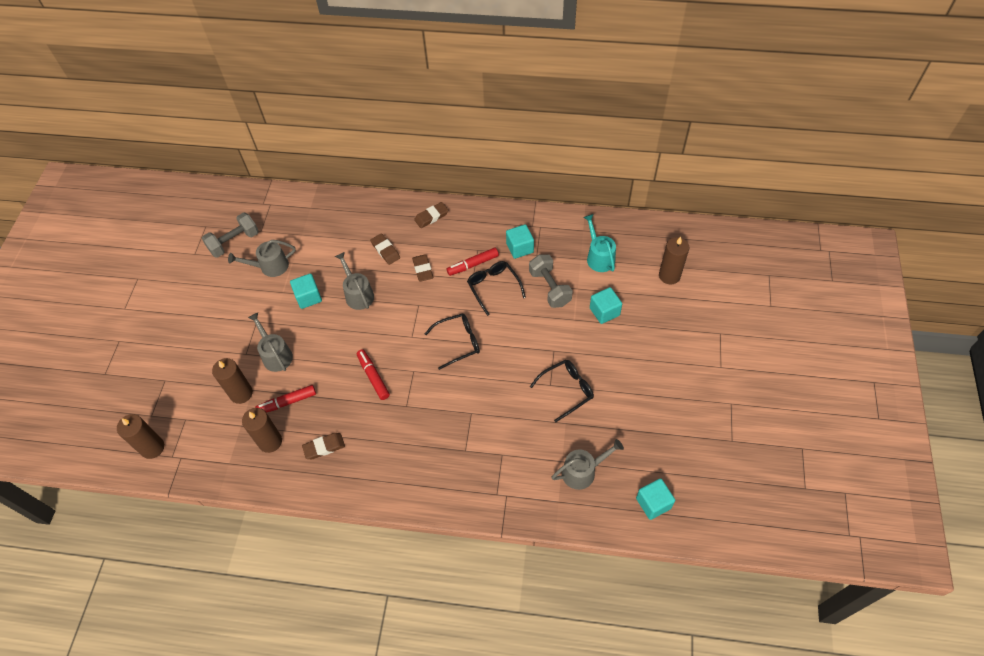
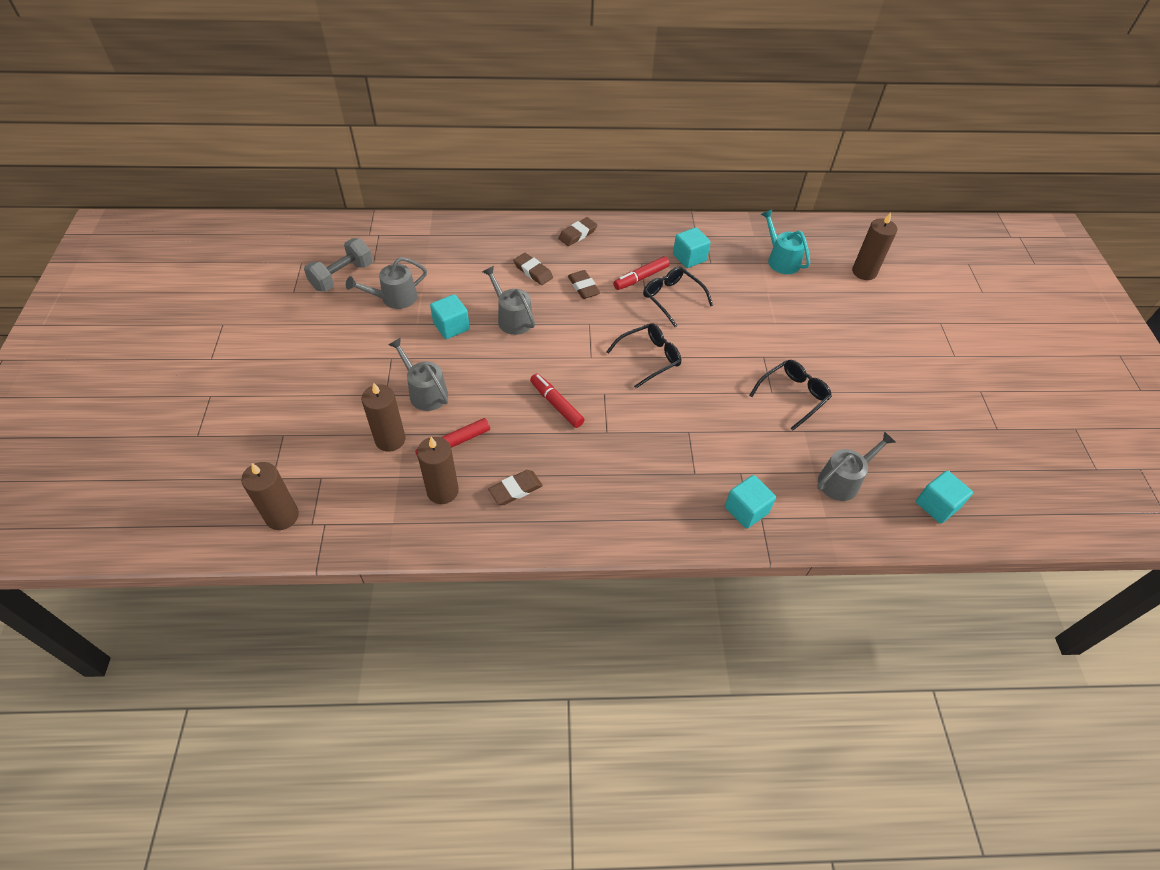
camera: 15 degrees left, 5 degrees down
(549, 288) = (737, 294): grey dumbbell -> none
(604, 311) = (806, 312): turquoise cube -> turquoise cube (746, 510)

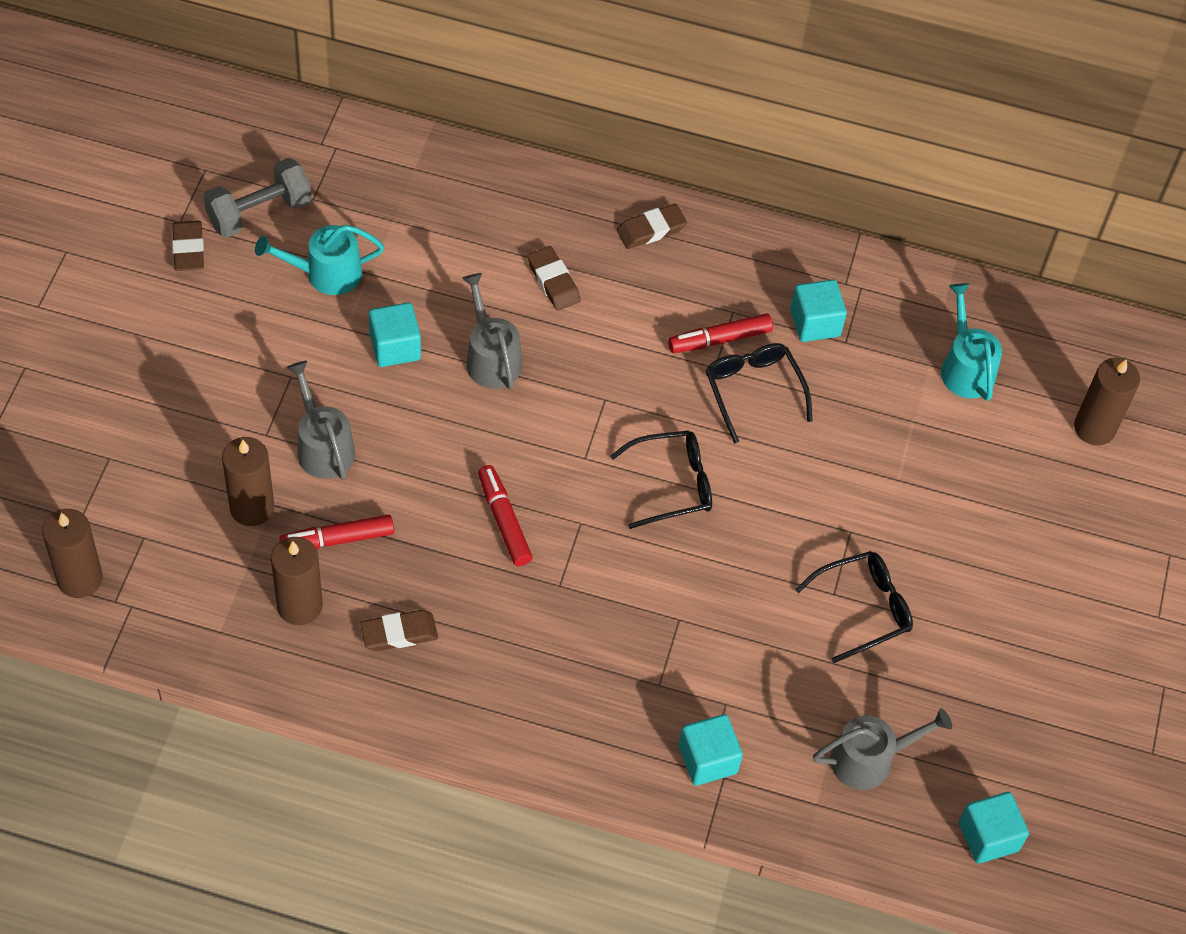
camera: 15 degrees right, 5 degrees up
(394, 298) = (326, 273): grey watering can -> turquoise watering can
(583, 287) = (621, 332): brown eraser -> brown eraser (188, 249)

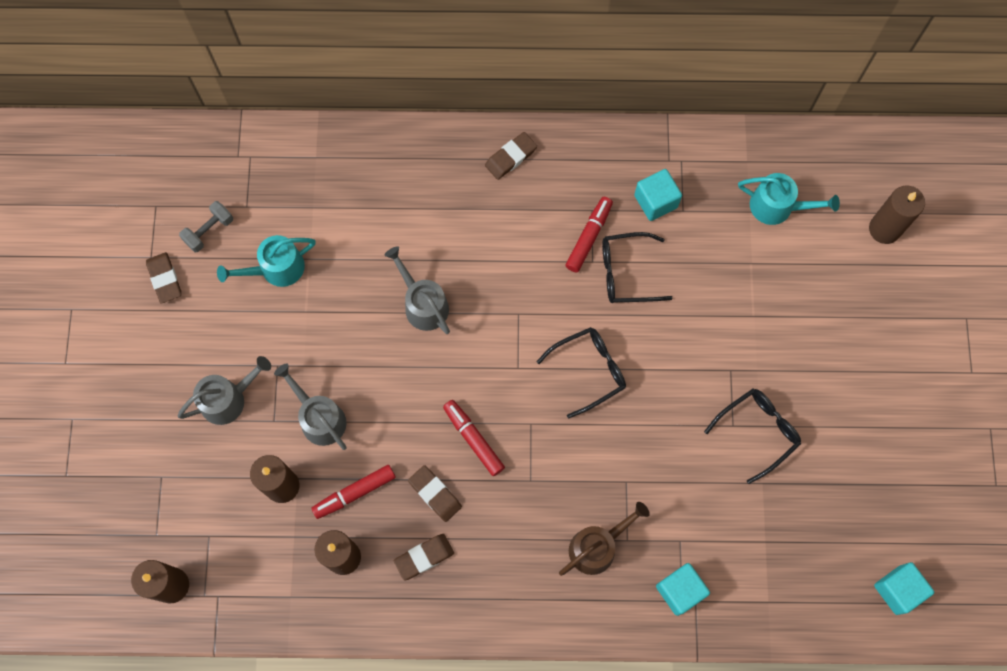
camera: 10 degrees left, 15 degrees up
(259, 212) = (209, 231): grey dumbbell -> grey dumbbell, size x0.65
(395, 347) = (348, 316): turquoise cube -> none
(553, 281) = (450, 224): brown eraser -> brown eraser (435, 494)
(618, 681) = (597, 547): none -> brown watering can
(719, 339) = (589, 237): red marker -> red marker turned 150 degrees clockwise
(753, 390) = (626, 273): black glasses -> black glasses turned 60 degrees counterclockwise
(869, 759) = (796, 554): grey watering can -> grey watering can (228, 399)
(965, 368) = (777, 206): turquoise watering can -> turquoise watering can turned 135 degrees clockwise

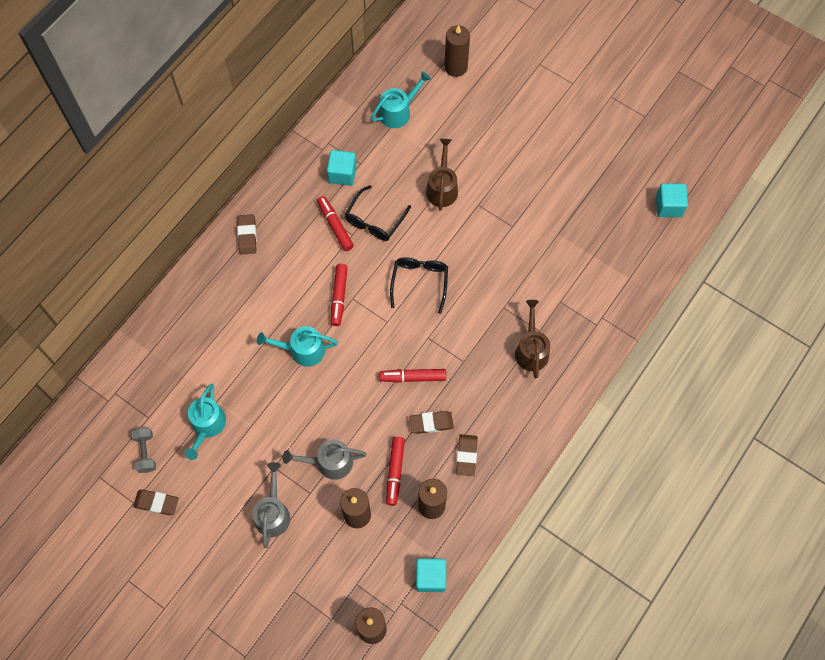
camera: 55 degrees left, 5 degrees down
(423, 304) = (302, 350): grey watering can -> turquoise watering can
(510, 298) = (339, 297): none -> red marker
(680, 590) = (589, 321): turquoise cube -> turquoise cube (430, 577)
(720, 317) = (442, 188): none -> brown watering can
(758, 431) = (526, 215): black glasses -> none

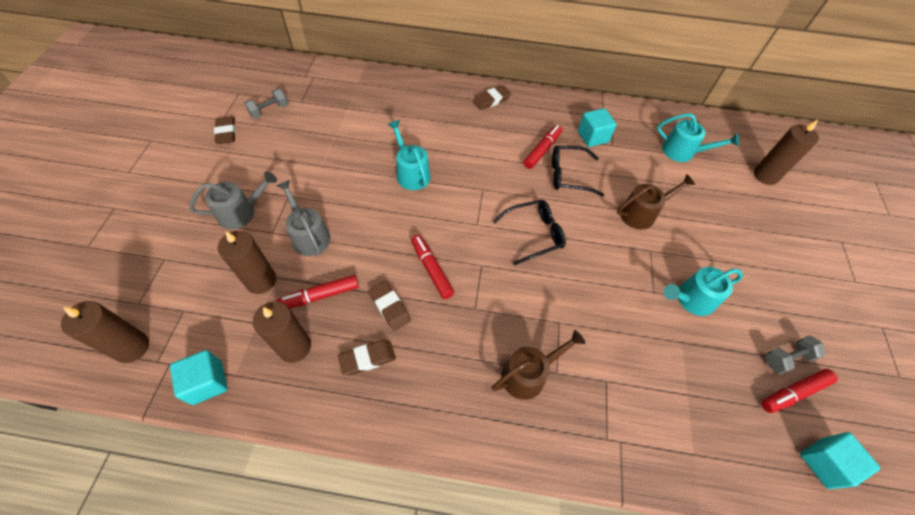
camera: 60 degrees right, 10 degrees down
(207, 425) = (309, 138): turquoise watering can -> turquoise watering can (691, 299)
(339, 297) = (478, 179): red marker -> red marker (793, 392)
(601, 175) = (786, 358): none -> grey dumbbell

